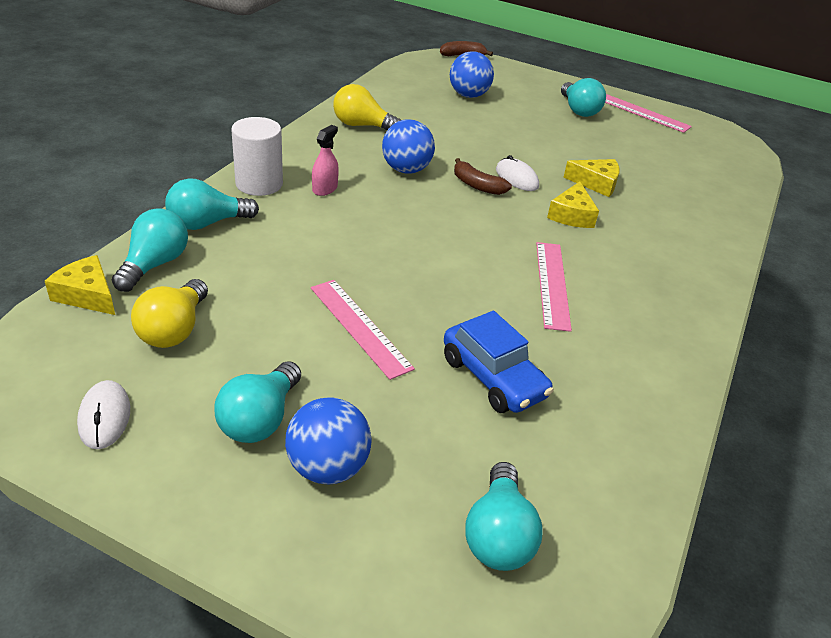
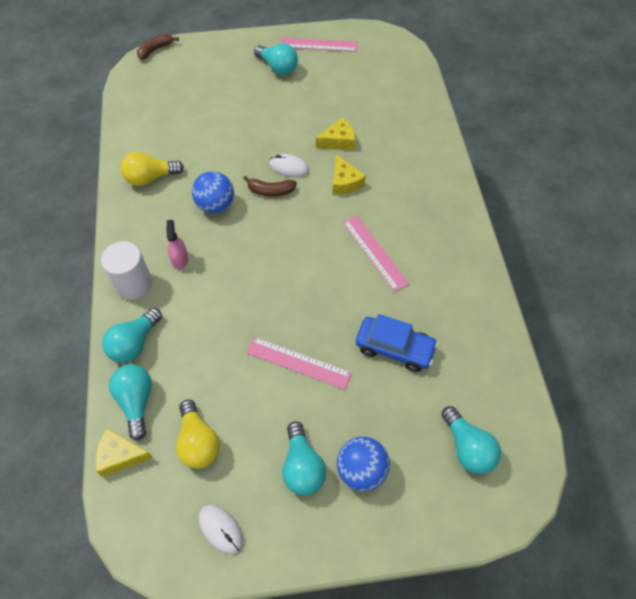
camera: 30 degrees left, 20 degrees up
(468, 95) = (195, 96): blue ball -> none

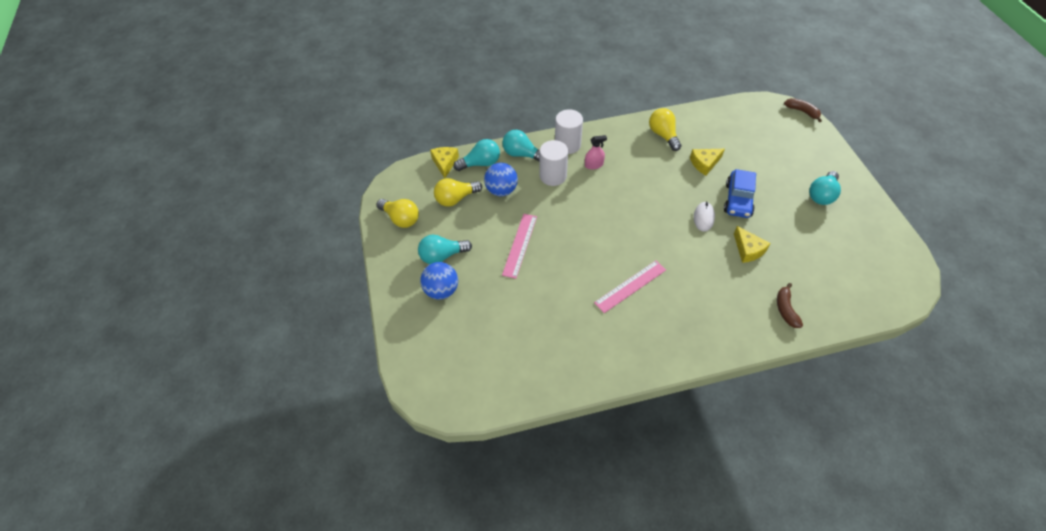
camera: 85 degrees right, 5 degrees down
(186, 309) = (553, 176): none -> white cylinder
(215, 205) = (649, 177): blue ball -> blue ball (501, 190)
(221, 529) = (401, 219): white mouse -> yellow light bulb
(270, 191) = (674, 208): brown banana -> brown banana (785, 309)
(318, 44) = (870, 222): pink ruler -> none
(345, 182) = (701, 258): yellow cheese -> yellow cheese (704, 163)
(394, 348) = (541, 305): blue car -> blue car (738, 200)
(467, 448) = (462, 359): turquoise light bulb -> none

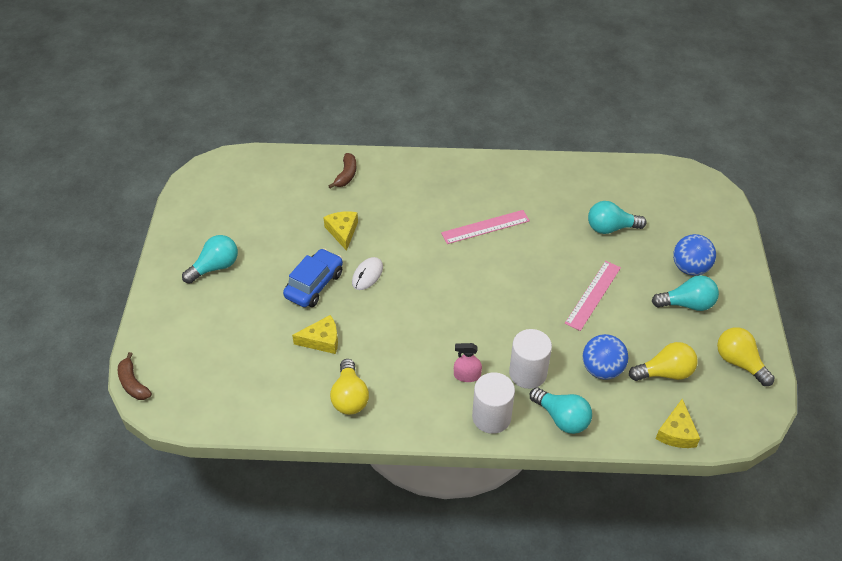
camera: 165 degrees left, 5 degrees down
(480, 163) = (624, 418): turquoise light bulb -> turquoise light bulb (611, 228)

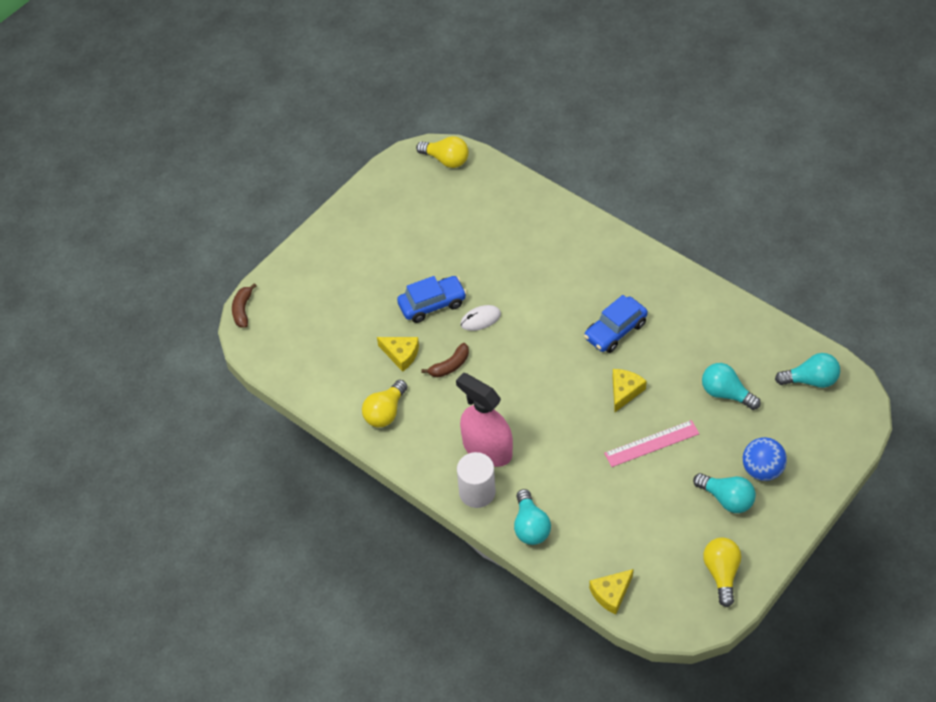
camera: 40 degrees right, 5 degrees up
(215, 267) = (369, 246): turquoise light bulb -> turquoise light bulb (811, 380)
(342, 232) = (492, 269): yellow cheese -> yellow cheese (624, 391)
(346, 175) = (538, 217): brown banana -> brown banana (450, 366)
(467, 375) = (487, 449): pink spray bottle -> pink spray bottle, size x2.20
(485, 227) = (615, 331): pink ruler -> blue car
(527, 373) = (536, 475): white cylinder -> none
(602, 369) = (599, 508): blue ball -> none
(665, 372) = (649, 543): yellow light bulb -> yellow light bulb (446, 160)

